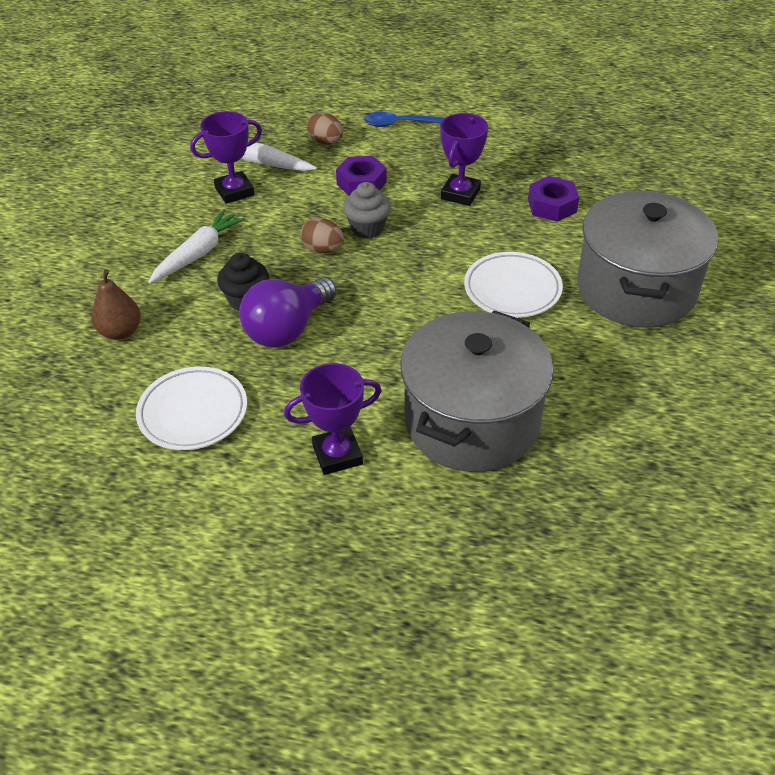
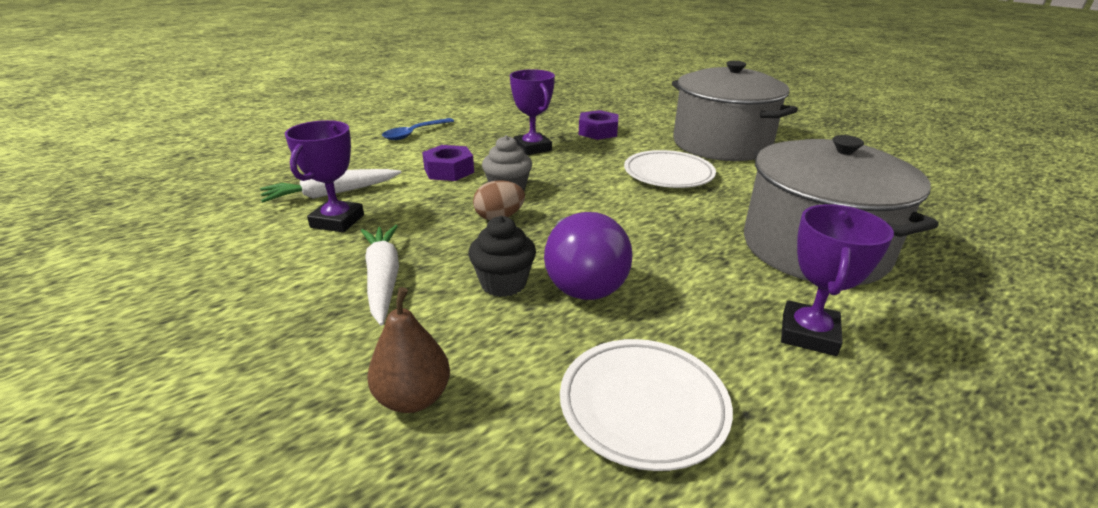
camera: 50 degrees left, 15 degrees down
(326, 142) = (370, 162): brown egg -> none

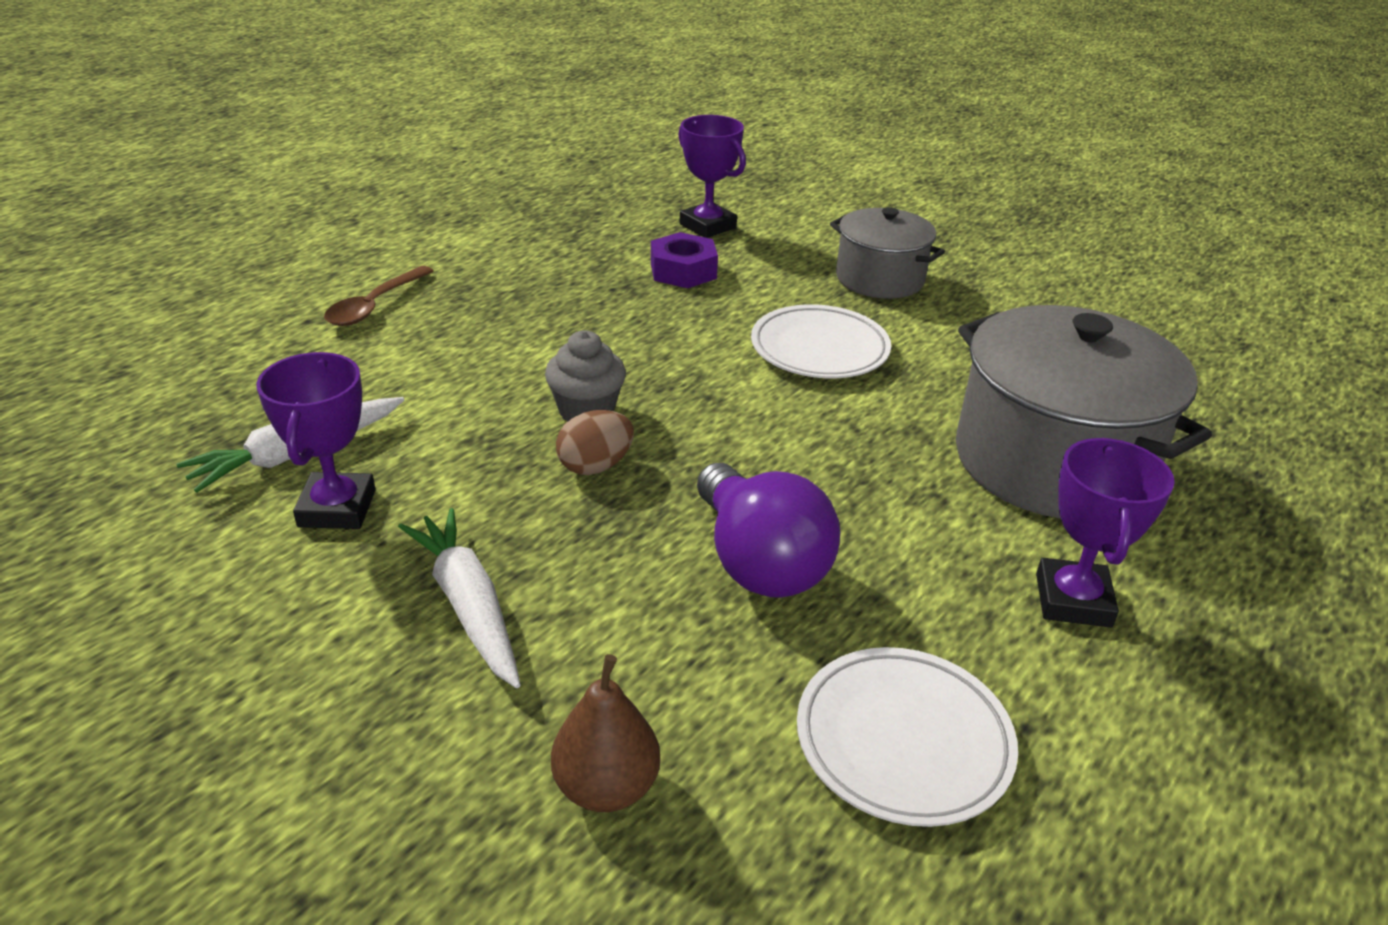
camera: 15 degrees left, 5 degrees up
(414, 133) = (375, 305): blue spoon -> brown spoon
(449, 170) = (473, 381): purple nut -> none
(503, 283) = (651, 585): black cupcake -> none
(532, 148) = (591, 318): purple trophy -> purple trophy (707, 226)
(721, 144) = (879, 279): grey pot -> grey pot, size x0.59

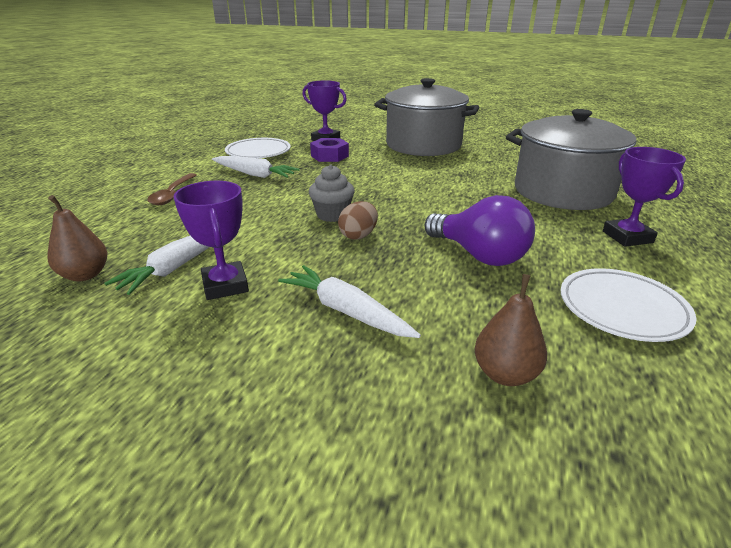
camera: 20 degrees left, 5 degrees down
(173, 436) = (85, 275): none -> brown pear
(526, 289) = (254, 174): none -> white carrot
(819, 349) = (422, 172): white plate -> white plate (258, 152)
(879, 279) = (423, 145): grey pot -> grey pot, size x1.70

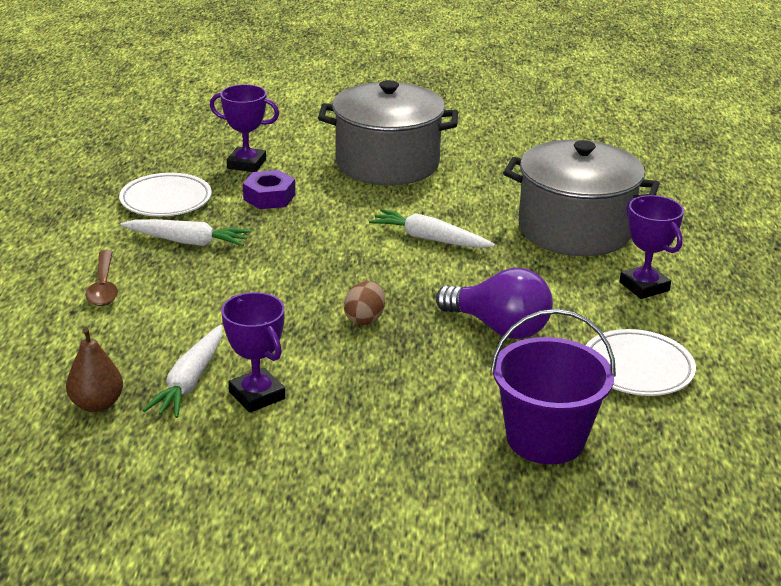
camera: 15 degrees left, 0 degrees up
(332, 215) = (322, 294): grey cupcake -> none
(346, 311) = (391, 405): white carrot -> white carrot (429, 239)
(505, 374) = (545, 439): brown pear -> purple bucket

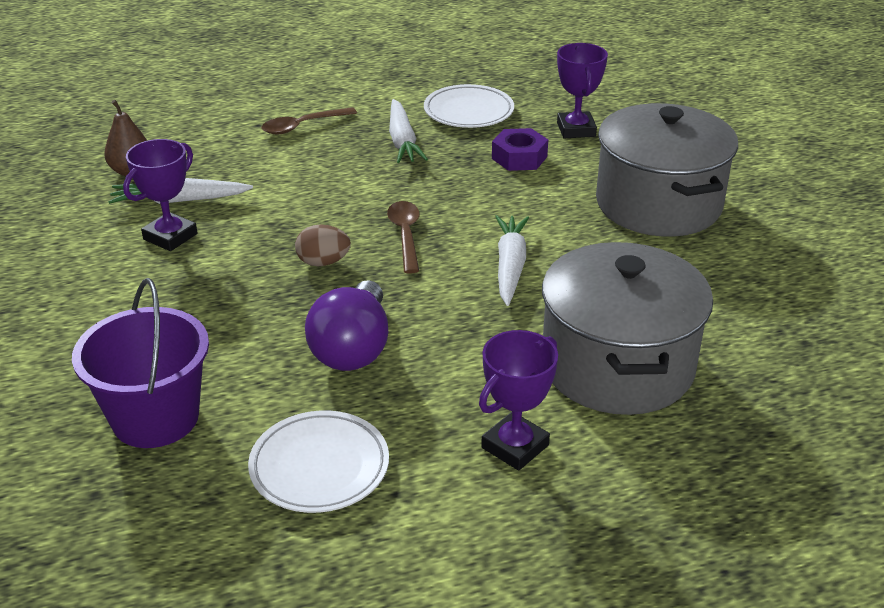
camera: 70 degrees right, 5 degrees up
(351, 273) = (405, 235): none -> brown spoon

